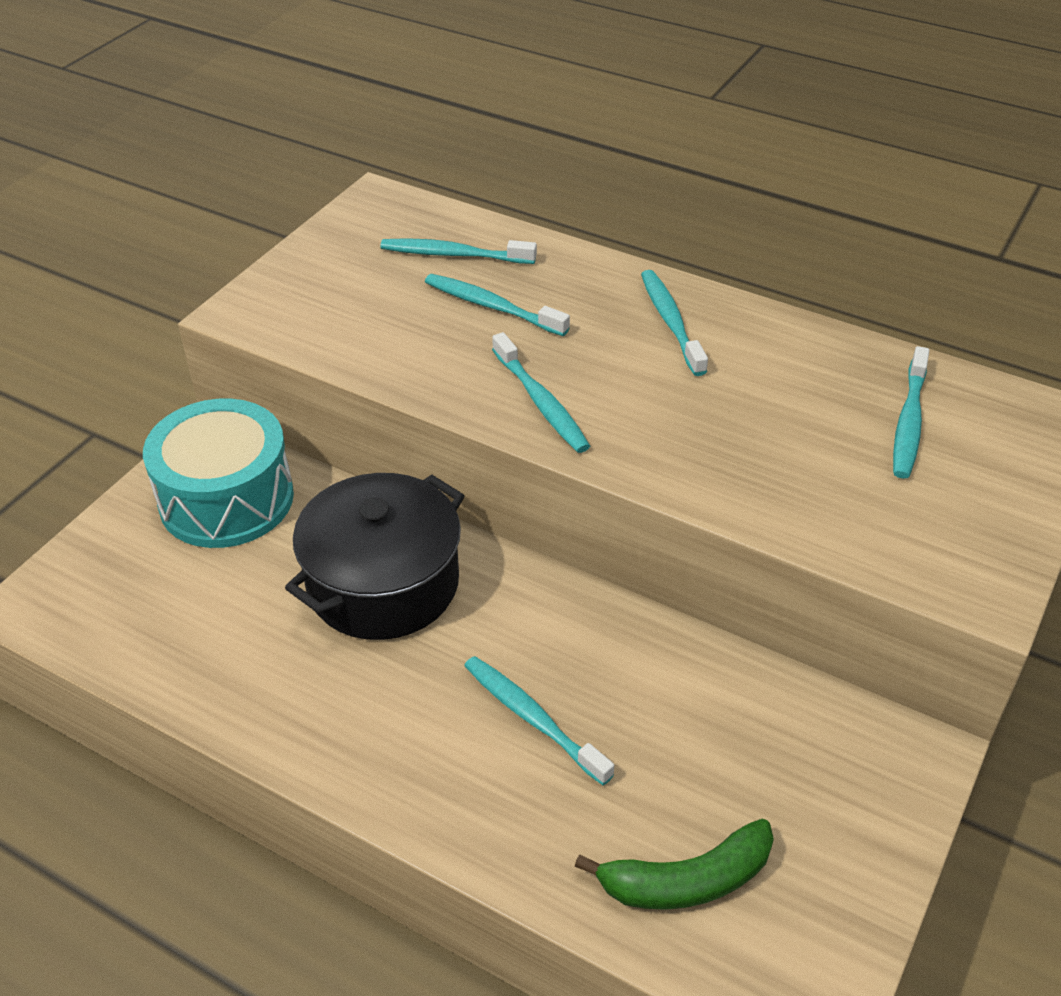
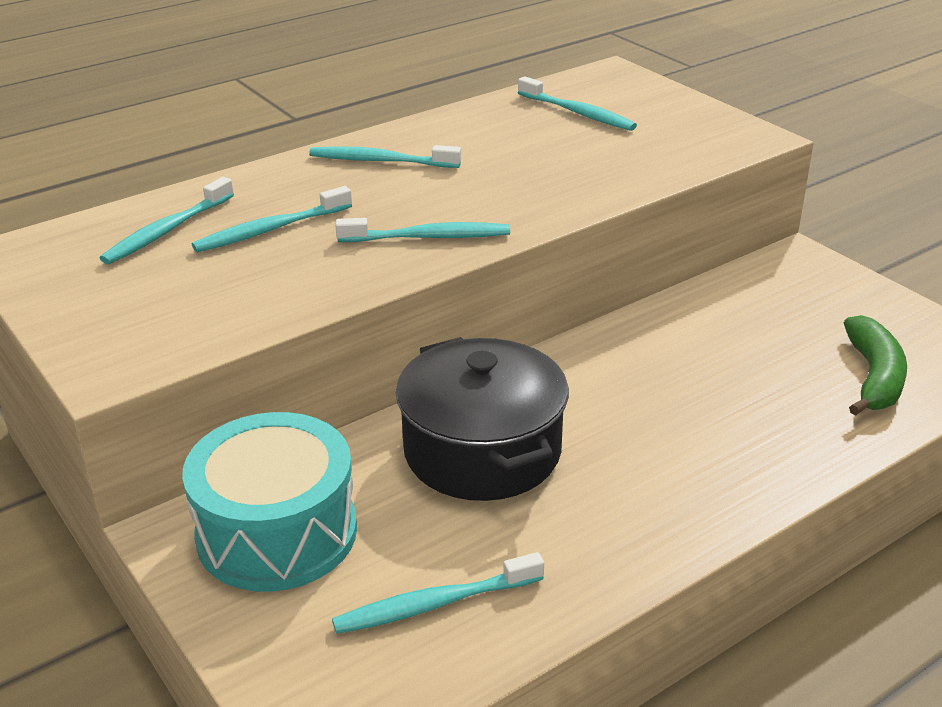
camera: 65 degrees left, 10 degrees down
(532, 718) = (690, 406): turquoise toothbrush -> turquoise toothbrush (434, 604)

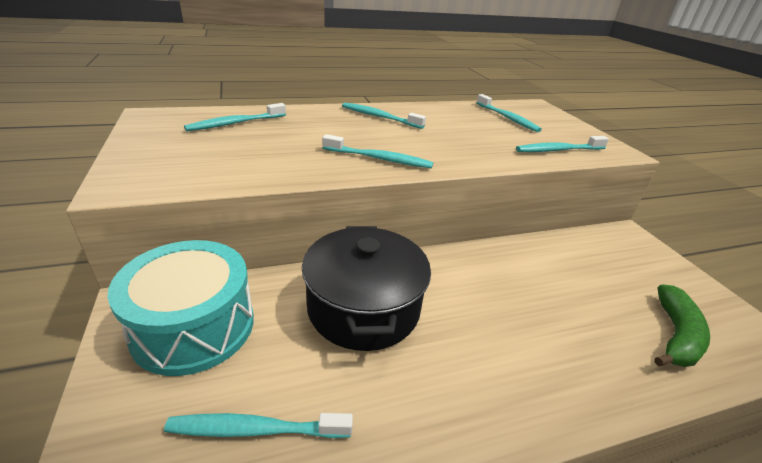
camera: 15 degrees right, 0 degrees up
(270, 230) = (291, 135): turquoise toothbrush -> turquoise toothbrush (558, 150)

